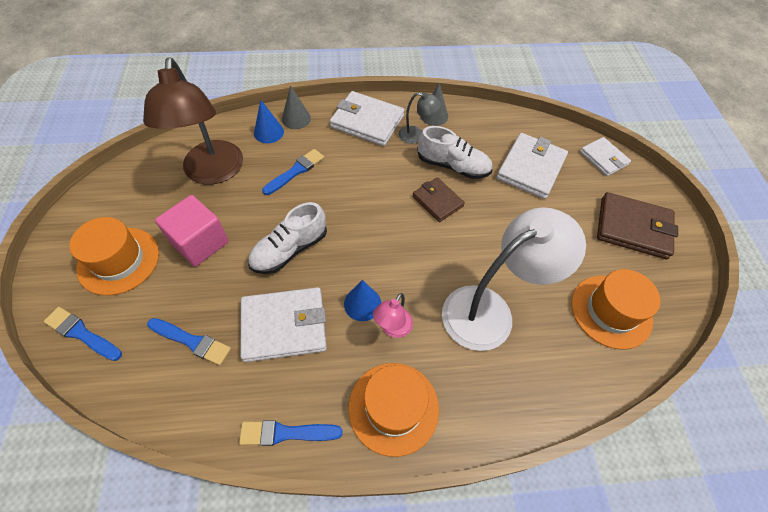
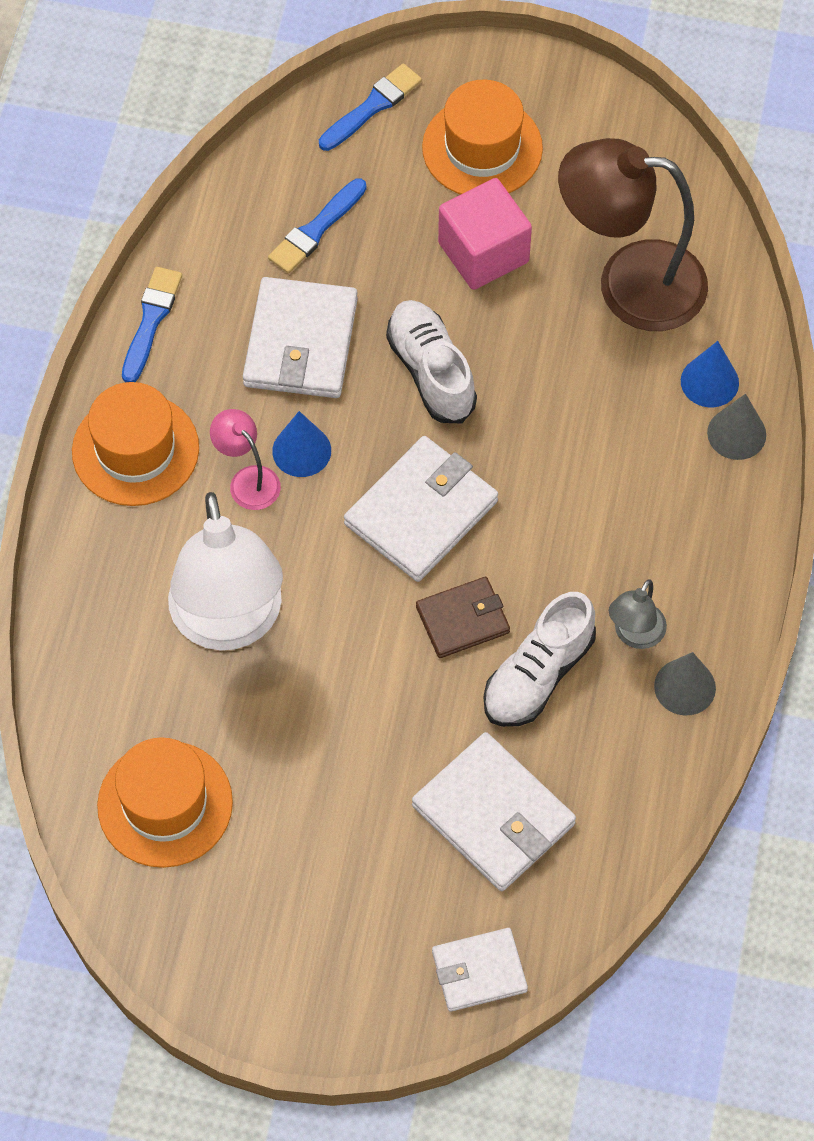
camera: 110 degrees right, 5 degrees up
(295, 171) = (597, 409): blue brush -> none
(367, 121) = (697, 557): white wallet -> white wallet (421, 512)
(633, 228) = (303, 932): brown wallet -> none

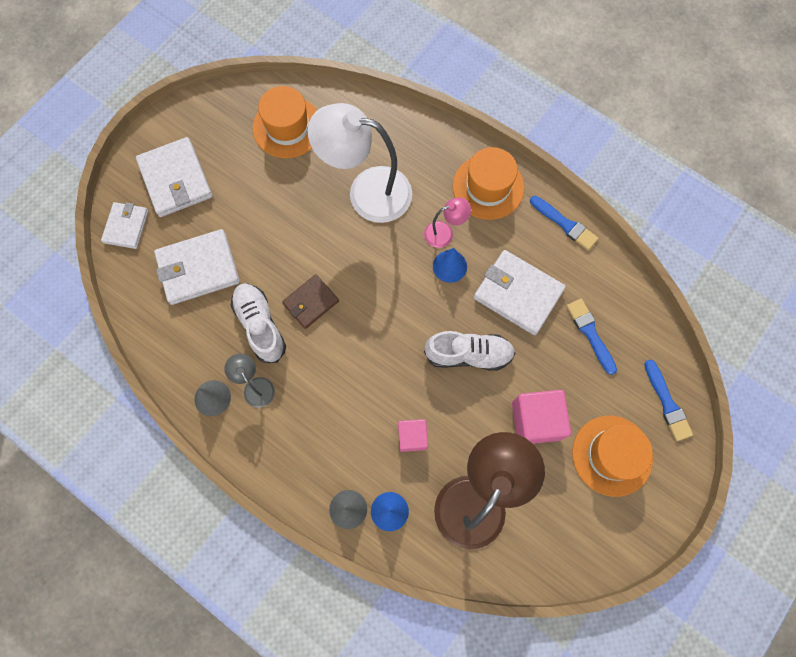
camera: 115 degrees right, 10 degrees up
(421, 512) = (383, 310): white wallet -> white wallet (176, 179)
(462, 619) = (311, 302): brown wallet -> brown wallet turned 45 degrees clockwise
(592, 395) = (412, 437): none -> pink cube

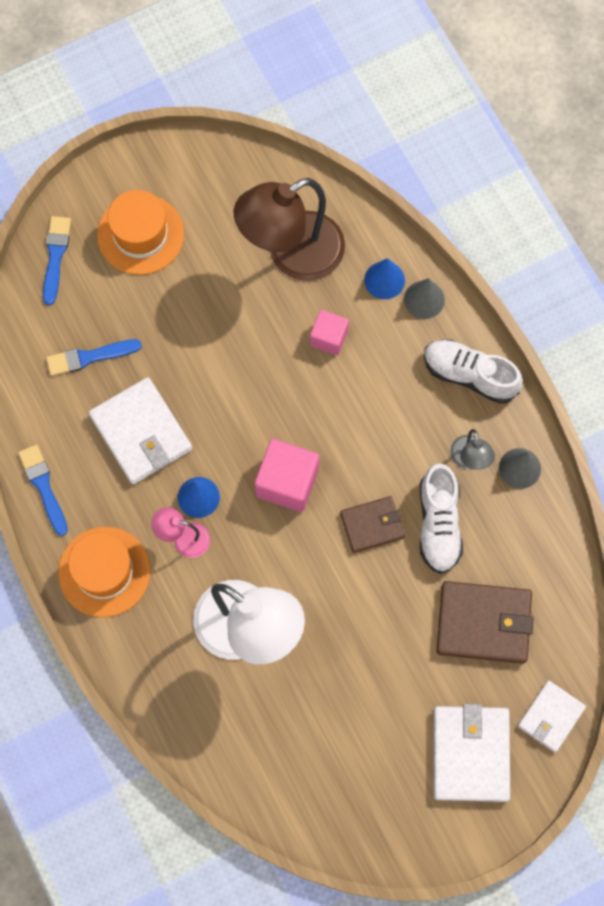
camera: 155 degrees left, 0 degrees up
(198, 269) = (483, 623): white wallet -> brown wallet
(287, 127) = (305, 764): orange hat -> none
(468, 354) = (229, 393): white shoe -> white shoe (469, 375)
(536, 421) = (196, 298): pink cube -> pink cube (287, 482)
(590, 333) = (89, 357): blue brush -> blue brush turned 75 degrees clockwise

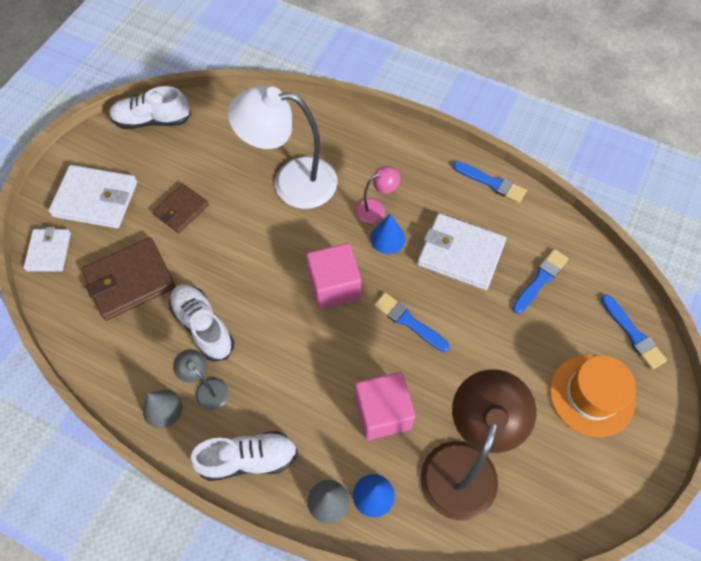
camera: 145 degrees right, 10 degrees down
(104, 571) = (409, 160): orange hat -> none
(244, 400) = (408, 321): none -> blue brush
(329, 337) = (382, 412): pink cube -> pink cube, size x1.63
(350, 828) = (152, 120): none -> white shoe
(372, 525) = (253, 295): brown wallet -> brown wallet (181, 210)
(470, 754) = (96, 199): white wallet -> white wallet turned 45 degrees counterclockwise

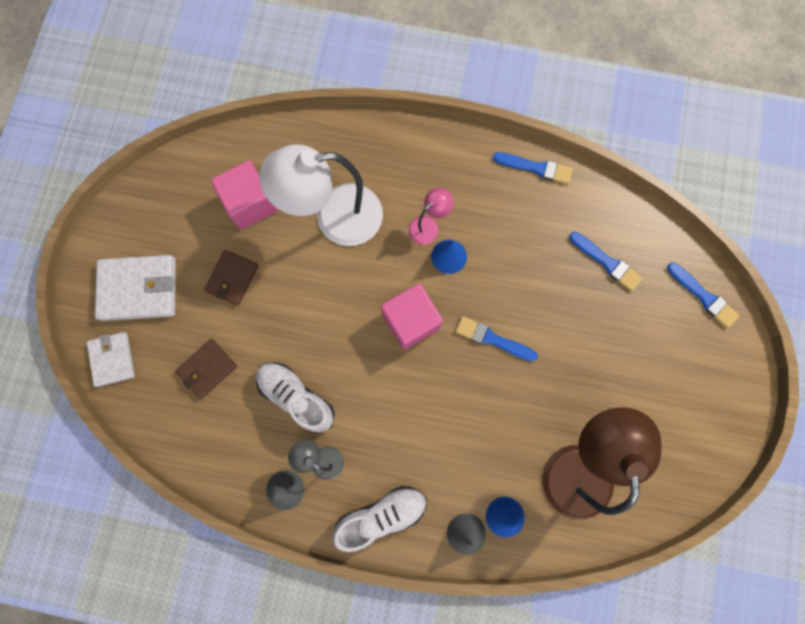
camera: 15 degrees left, 15 degrees up
(130, 281) = (207, 369): brown wallet -> brown wallet, size x0.62
(152, 120) = (165, 182): white shoe -> none
(382, 412) = (492, 436): pink cube -> pink cube (250, 203)
(460, 254) = (524, 255): white wallet -> none
(540, 280) = (606, 262): blue brush -> blue brush turned 105 degrees clockwise
(591, 395) = (677, 368): orange hat -> none

